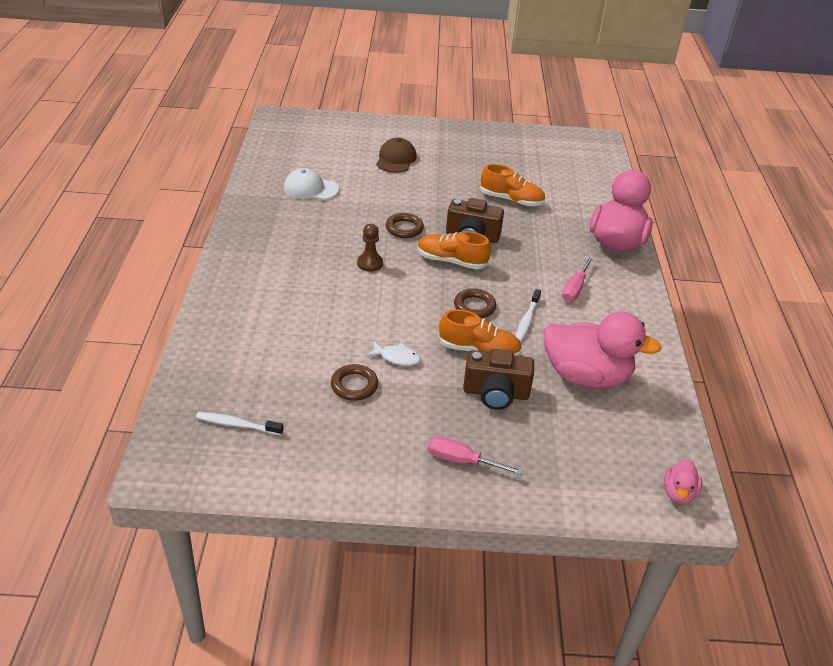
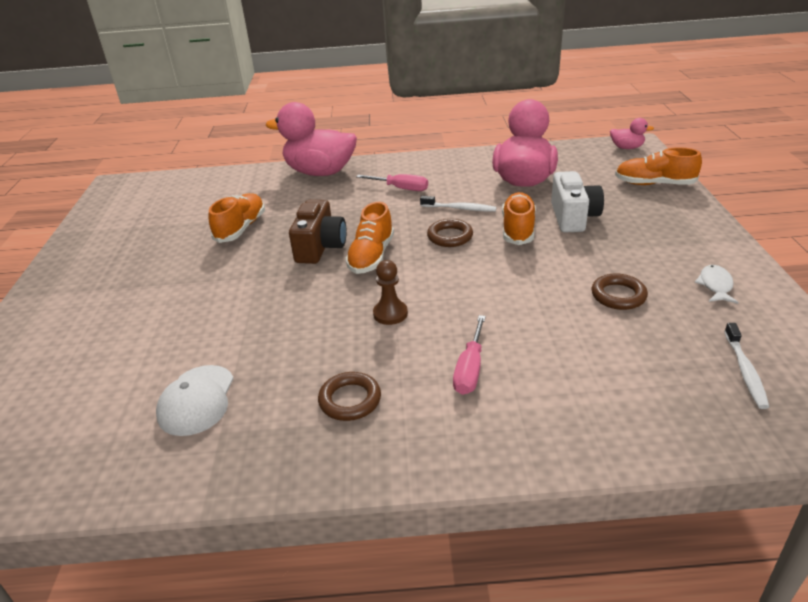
camera: 90 degrees left, 5 degrees down
(396, 159) = (122, 323): brown cap -> none
(397, 357) = (557, 274): white fish -> white fish (715, 285)
(404, 228) = (307, 296): brown ring -> brown ring (350, 400)
(462, 461) = (670, 227): pink screwdriver -> pink screwdriver (470, 369)
(495, 393) = (573, 217): brown camera -> white camera
(565, 483) = (654, 184): none -> orange shoe

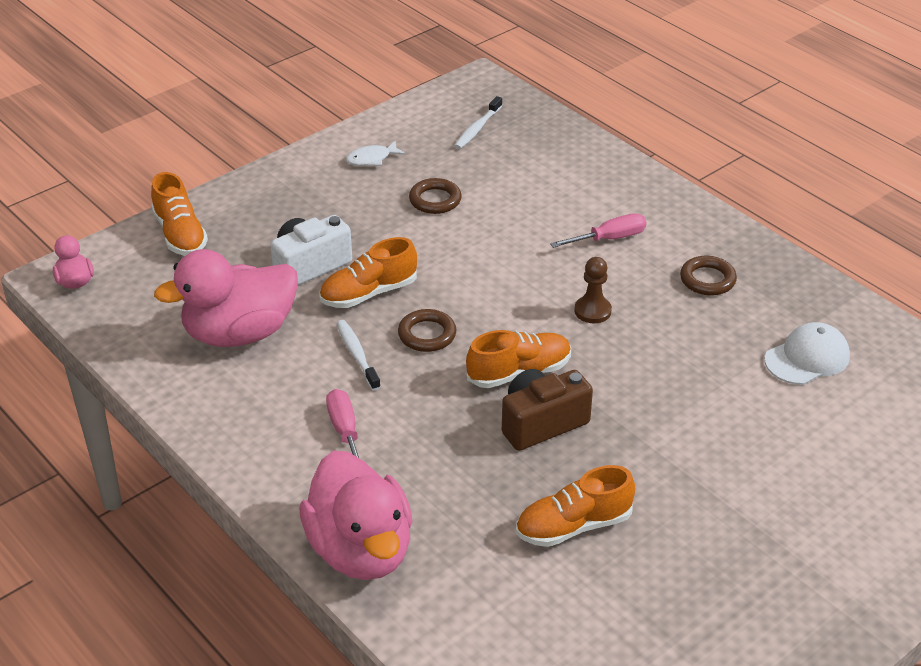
camera: 130 degrees left, 5 degrees up
(745, 371) = (477, 128): white toothbrush -> white toothbrush turned 150 degrees clockwise

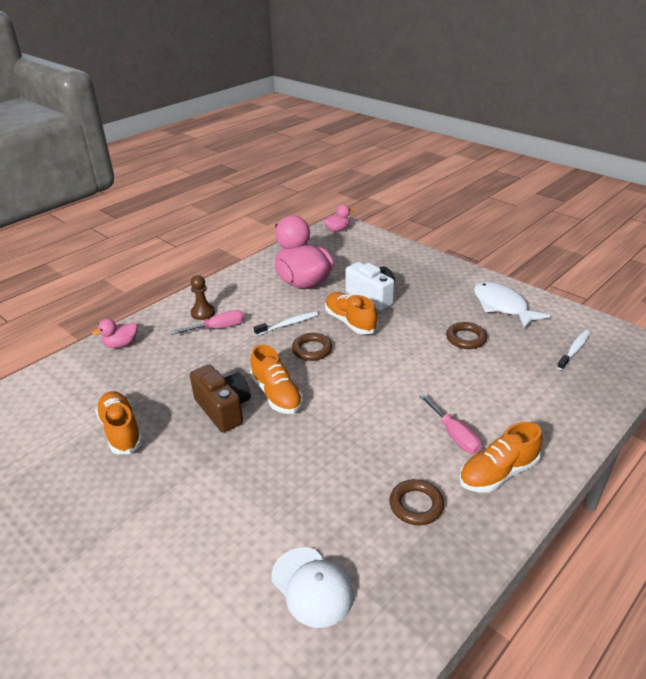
camera: 85 degrees right, 5 degrees down
(180, 234) = (388, 251): orange shoe -> orange shoe (498, 473)
(361, 550) = (121, 344): pink duck -> pink duck, size x0.45
(372, 159) = (502, 306): white fish -> white fish, size x1.87
(477, 128) = (574, 350): white toothbrush -> white toothbrush turned 105 degrees clockwise
(592, 311) = (353, 429): brown pawn -> brown pawn (203, 313)

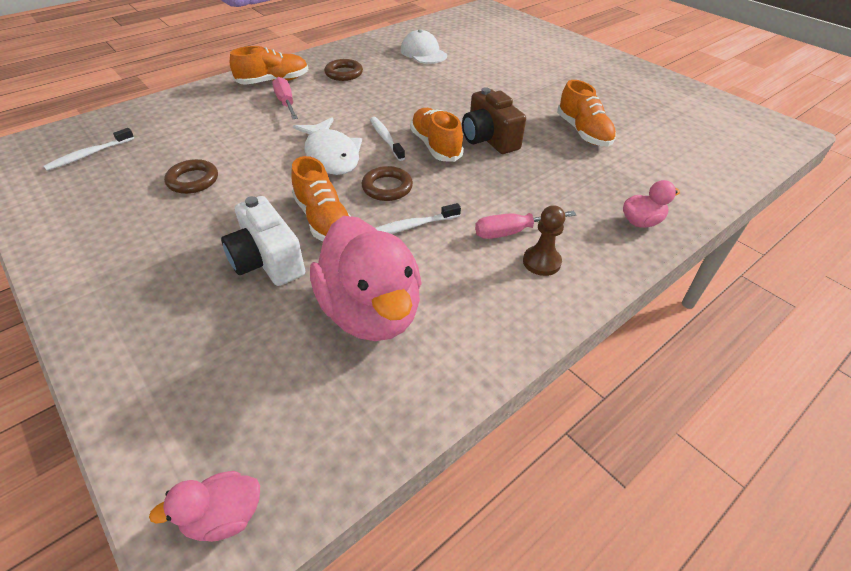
camera: 175 degrees left, 10 degrees up
(326, 397) = (386, 139): none -> white toothbrush
(502, 306) = (95, 220): white fish -> white fish (331, 155)

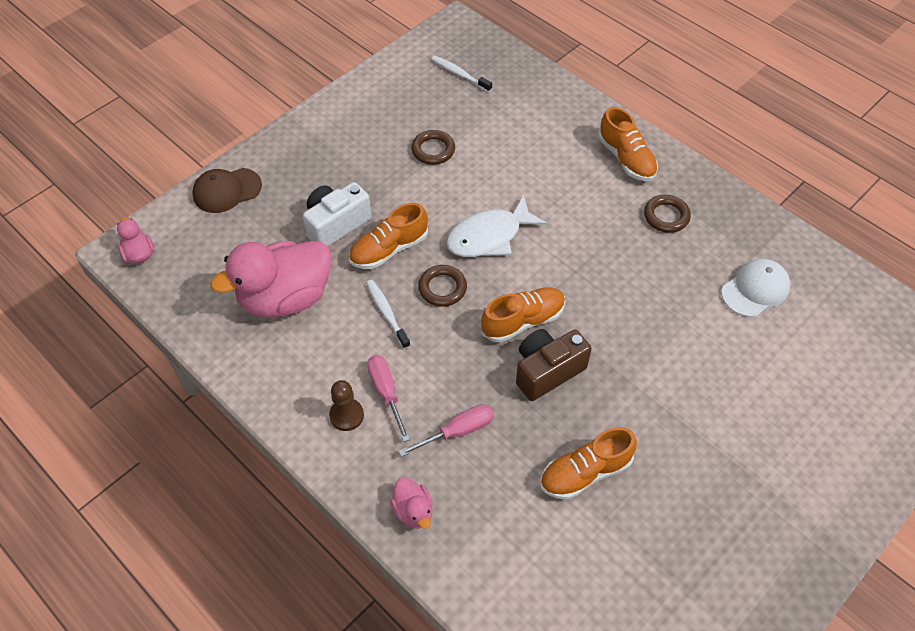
camera: 85 degrees right, 10 degrees up
(142, 381) = (227, 190): none -> brown cap
(286, 103) = (581, 180): pink screwdriver -> pink screwdriver (457, 431)
(386, 139) = (528, 276): white toothbrush -> none

